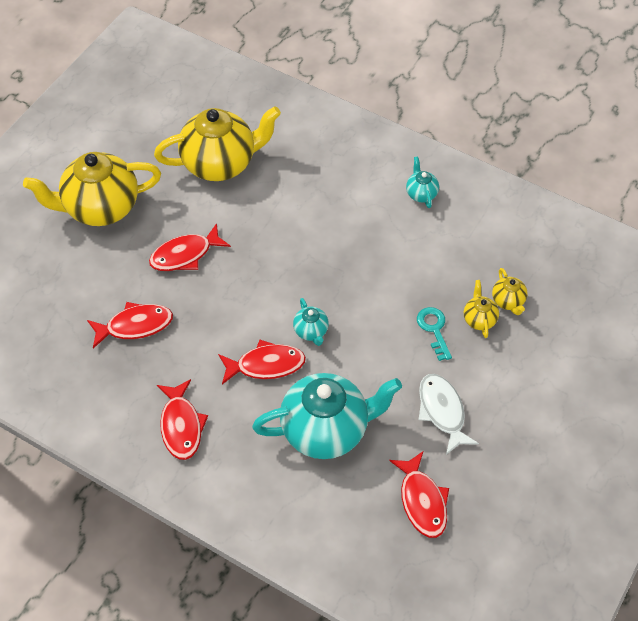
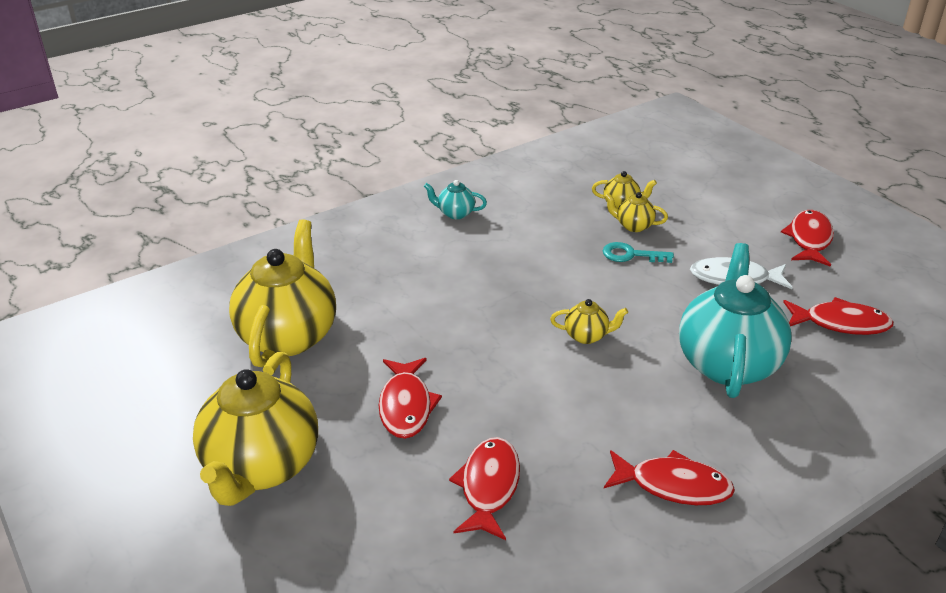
camera: 65 degrees left, 20 degrees down
(266, 365) = (615, 384): red fish -> red fish (809, 239)
(311, 331) = (587, 336): turquoise teapot -> yellow teapot

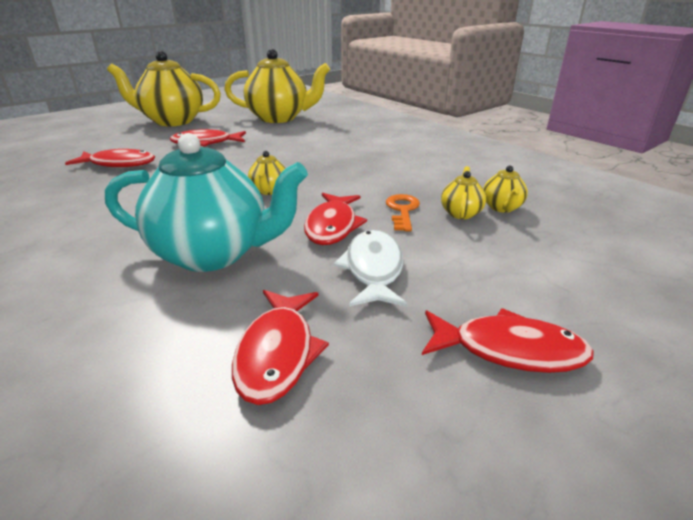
camera: 85 degrees right, 5 degrees down
(455, 213) = (435, 146): turquoise teapot -> none
(631, 255) = (402, 210): turquoise key -> orange key
(673, 485) = (69, 220): red fish -> red fish (332, 226)

